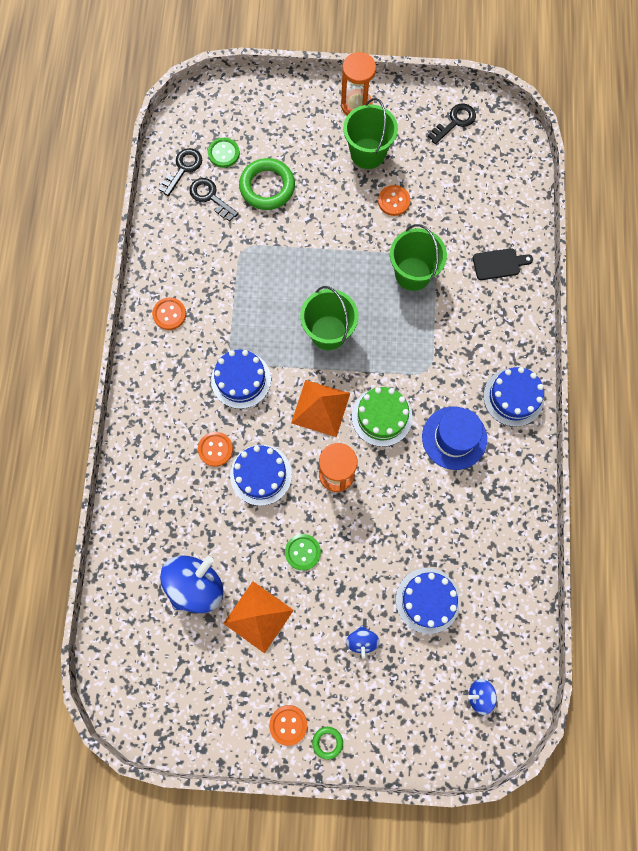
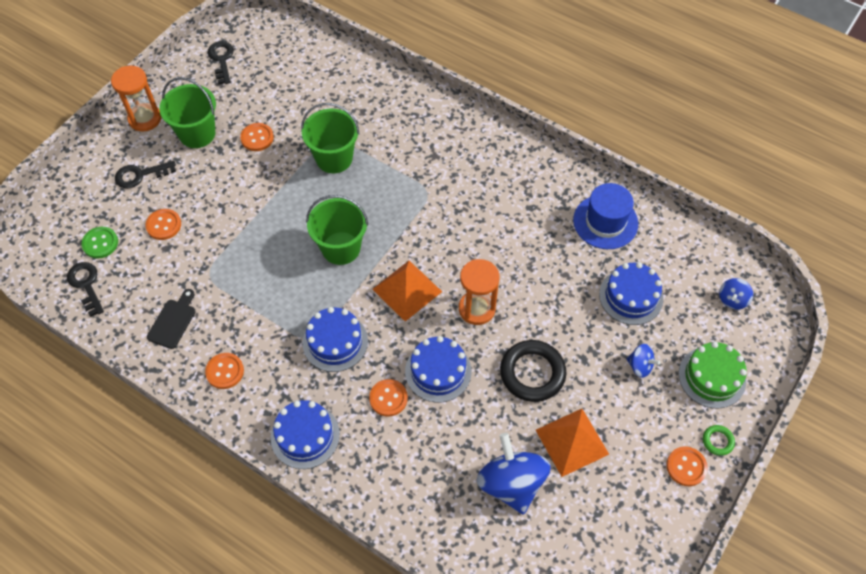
camera: 60 degrees left, 15 degrees down
(210, 197) = (135, 276): black key -> black key (140, 175)
(267, 187) = (163, 225): green ring -> orange button
(302, 552) = (532, 373): green button -> black ring
(382, 417) = (447, 247): green cake -> green cake (712, 377)
(454, 438) = (500, 204): blue hat -> blue hat (605, 222)
(499, 264) = (371, 95): black cutting board -> black cutting board (173, 321)
(513, 397) = (492, 145): blue cake -> blue cake (305, 435)

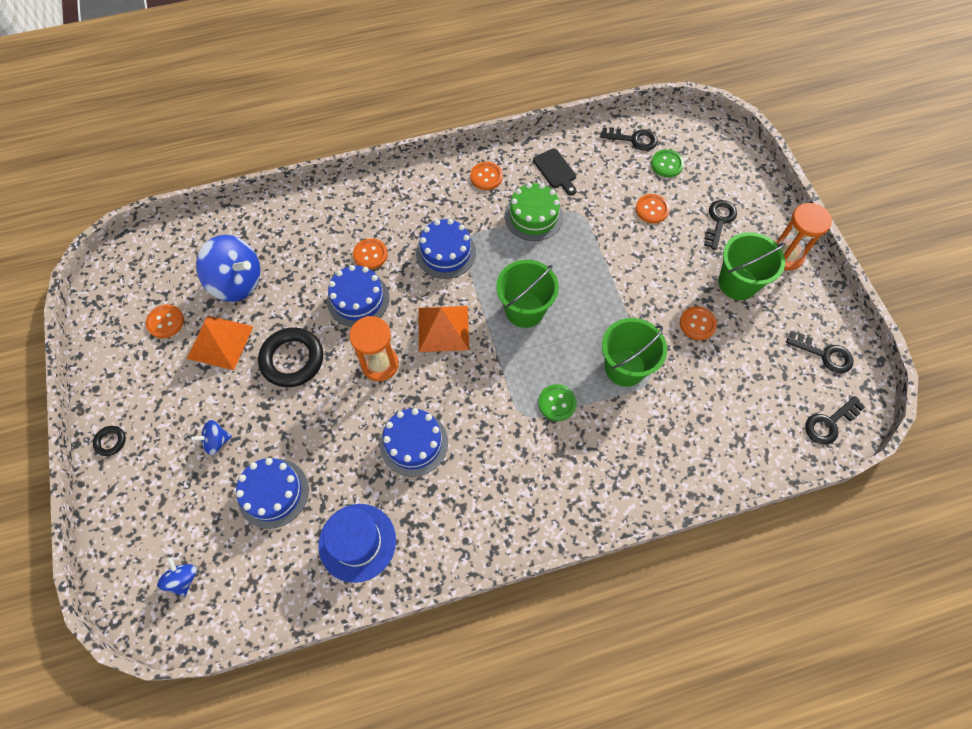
camera: 130 degrees right, 5 degrees up
(277, 35) = (829, 423): none -> black key
(305, 435) = (394, 192): blue cake -> blue cake (414, 443)
(399, 179) = (557, 403): none -> green button
(686, 467) = (122, 401): orange button -> orange button (165, 322)
(712, 377) = (151, 488): green cake -> green cake (533, 216)
(717, 441) = (110, 441): green ring -> black ring

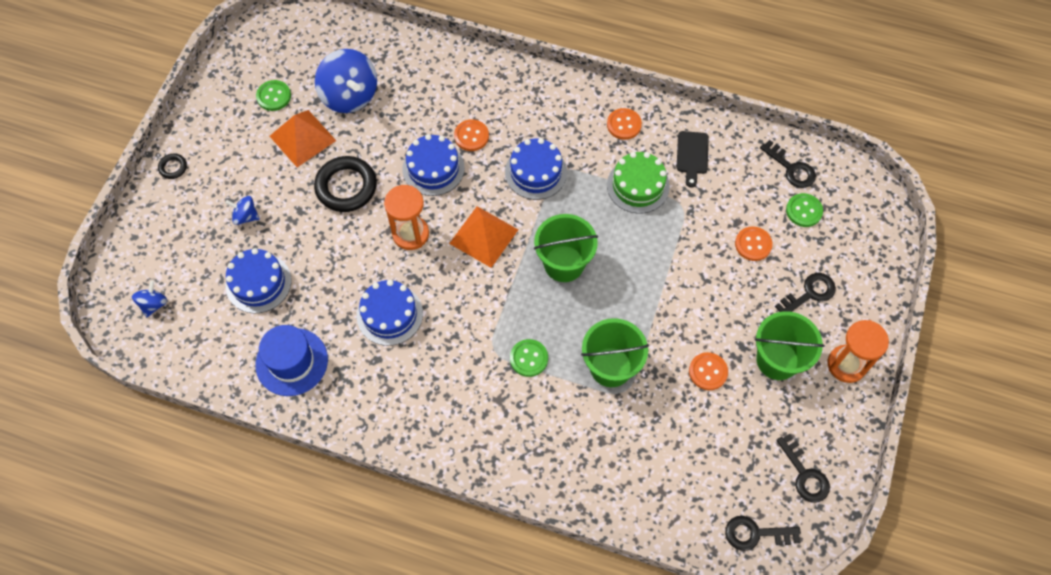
camera: 35 degrees right, 0 degrees up
(165, 322) = (274, 96): orange button -> green button

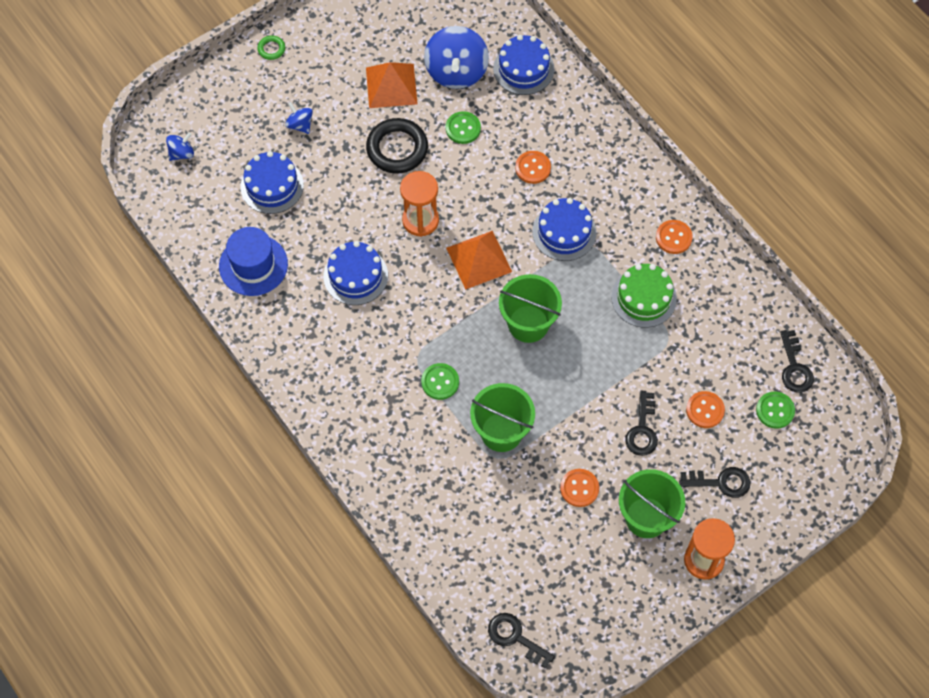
camera: 35 degrees right, 0 degrees up
(173, 167) = (271, 49): black ring -> green ring
(274, 96) = (393, 35): green button -> green button (463, 128)
(433, 168) = (480, 176): blue cake -> blue cake (523, 69)
(692, 155) = (713, 301): black cutting board -> none
(804, 474) = (594, 621): black key -> black key (642, 429)

